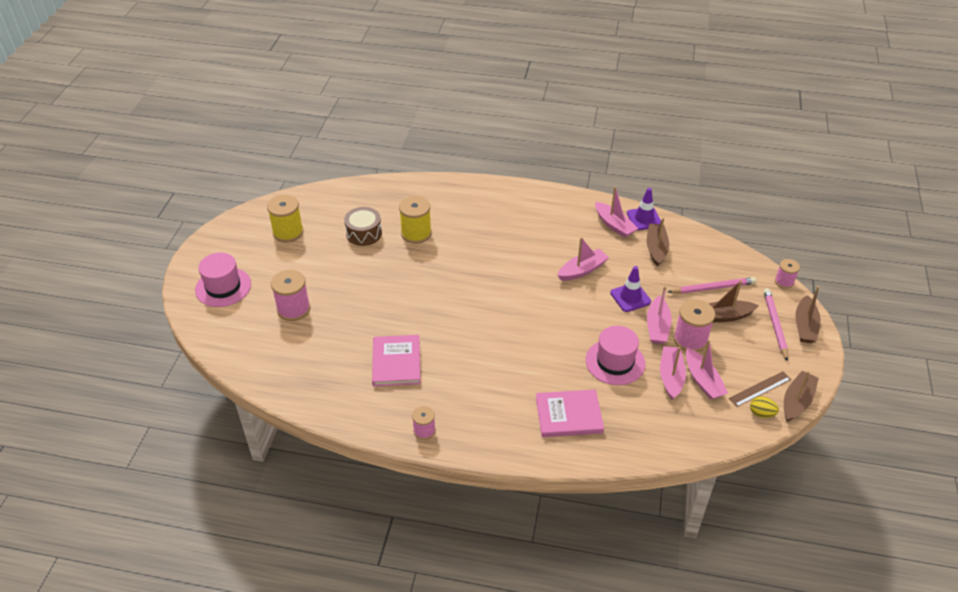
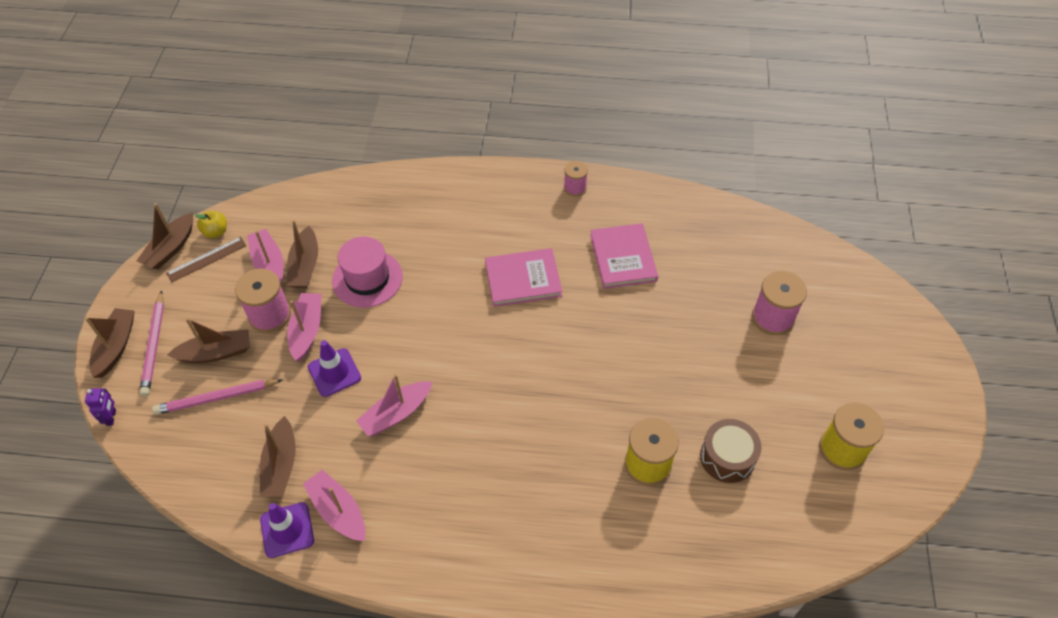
camera: 175 degrees right, 10 degrees up
(223, 287) = (881, 343): pink hat -> none
(569, 415) = (425, 214): pink book -> pink book (523, 279)
(671, 376) = (305, 266): pink boat -> brown boat
(761, 413) = (216, 232): yellow egg -> yellow apple
(784, 282) = (111, 417): pink spool -> purple robot

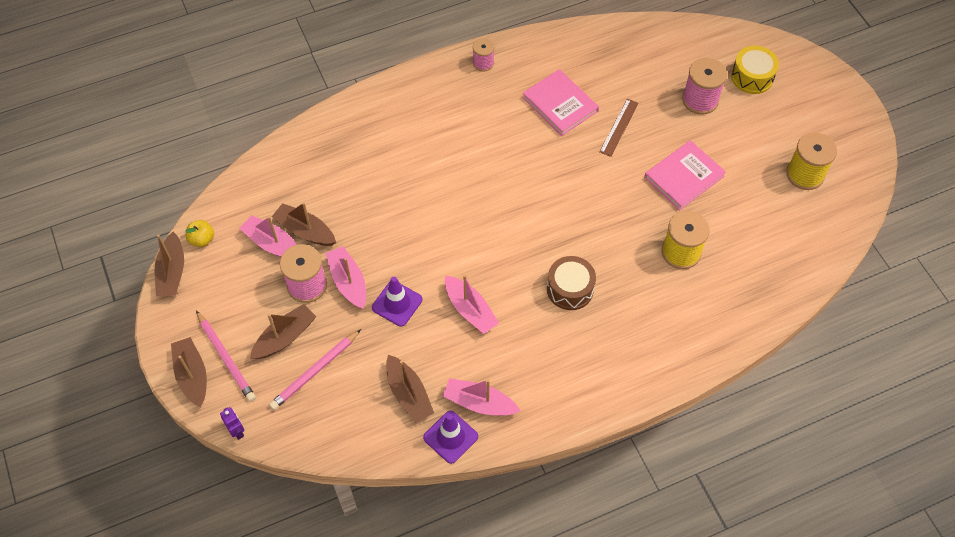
camera: 30 degrees left, 5 degrees up
(206, 259) = (213, 266): brown ruler -> brown ruler (619, 127)
(305, 266) = (305, 231): brown boat -> brown boat turned 150 degrees clockwise
(367, 278) = (366, 216): pink hat -> none
(396, 413) = (470, 310): pink boat -> pink boat turned 60 degrees counterclockwise
(523, 279) = (494, 158): pink book -> pink book (684, 177)
(727, 457) = (732, 219): brown drum -> brown drum (570, 289)
(846, 319) = (752, 77): none -> yellow drum

